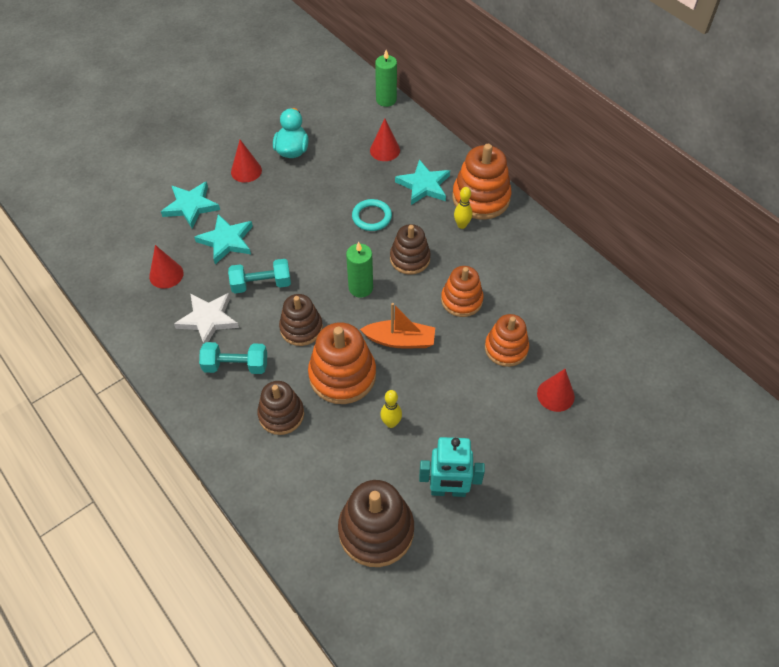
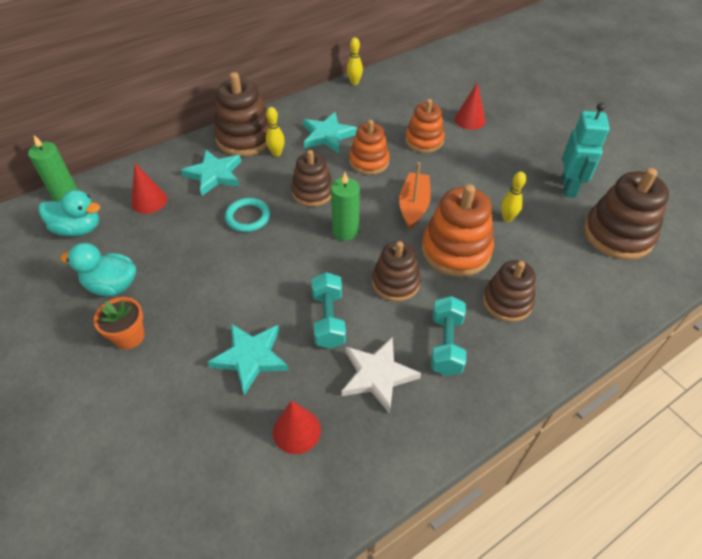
camera: 85 degrees left, 5 degrees down
(191, 206) = (175, 404): turquoise star -> turquoise star (328, 135)
(246, 171) = (129, 336): red cone -> orange flower pot
(348, 117) = (78, 229): none -> turquoise duck
(481, 198) = (245, 138): orange stacking toy -> brown stacking toy
(602, 278) = (354, 82): none -> yellow bowling pin

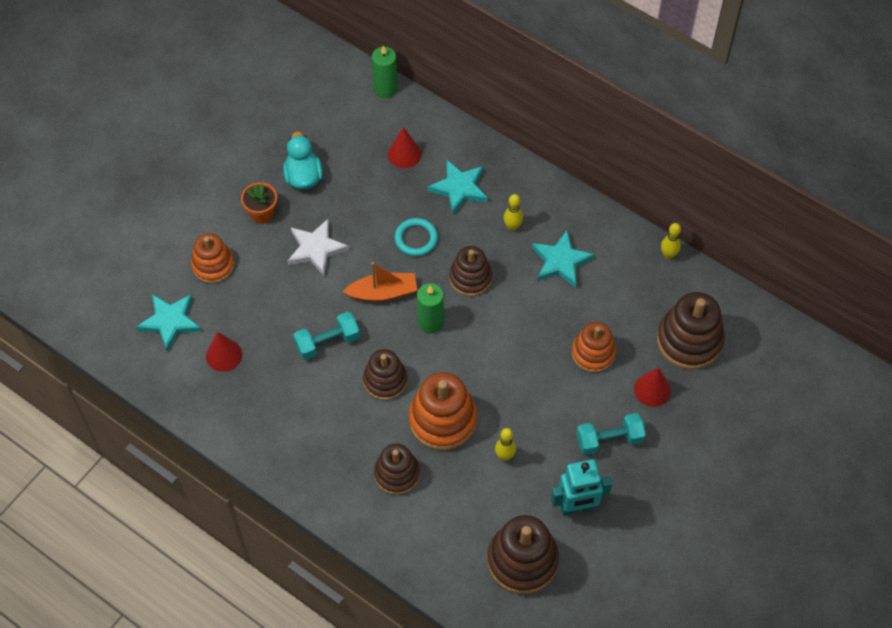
camera: 70 degrees right, 10 degrees up
(78, 229) = (351, 121): turquoise duck -> none
(245, 138) = (523, 190): brown stacking toy -> brown stacking toy (689, 340)
(250, 358) = (272, 302): turquoise star -> turquoise star (170, 322)
(369, 162) = (536, 312): orange stacking toy -> orange stacking toy (213, 265)
(377, 375) = (287, 394): white star -> white star (316, 249)
(414, 206) = (487, 370): orange boat -> orange boat (383, 293)
(446, 344) = (334, 435): turquoise dumbbell -> turquoise dumbbell (609, 440)

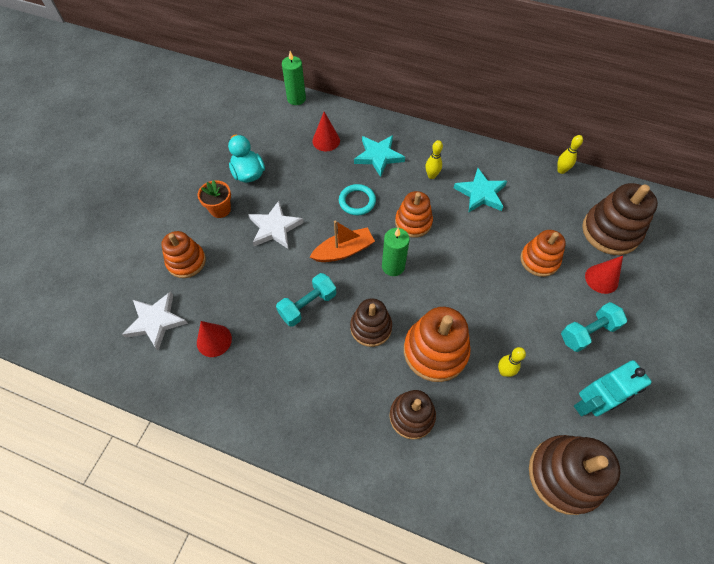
camera: 15 degrees left, 0 degrees up
(170, 322) = (156, 321): turquoise star -> white star
(470, 278) = (413, 222): brown stacking toy -> orange stacking toy

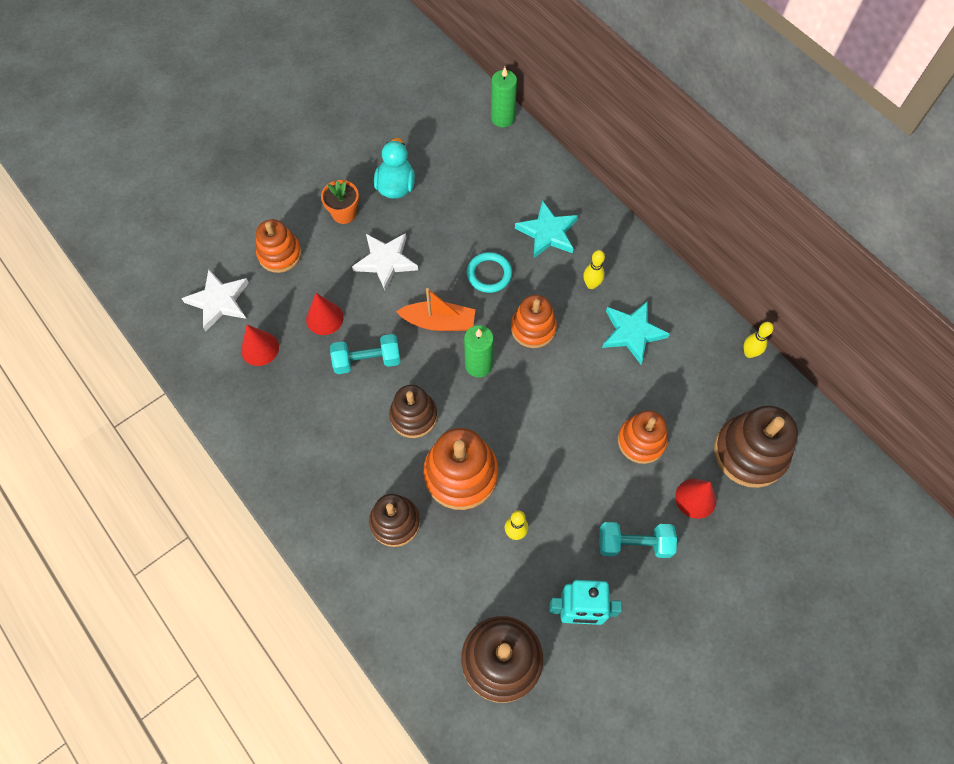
camera: 30 degrees right, 5 degrees up
(326, 141) = (502, 186): red cone -> red cone (324, 318)

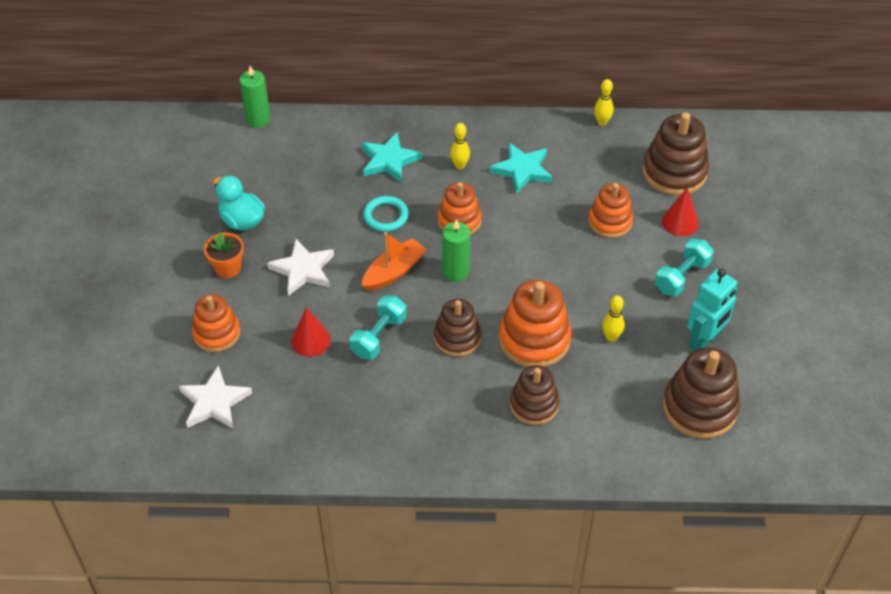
camera: 50 degrees left, 15 degrees down
(260, 348) = (291, 400): red cone -> none

